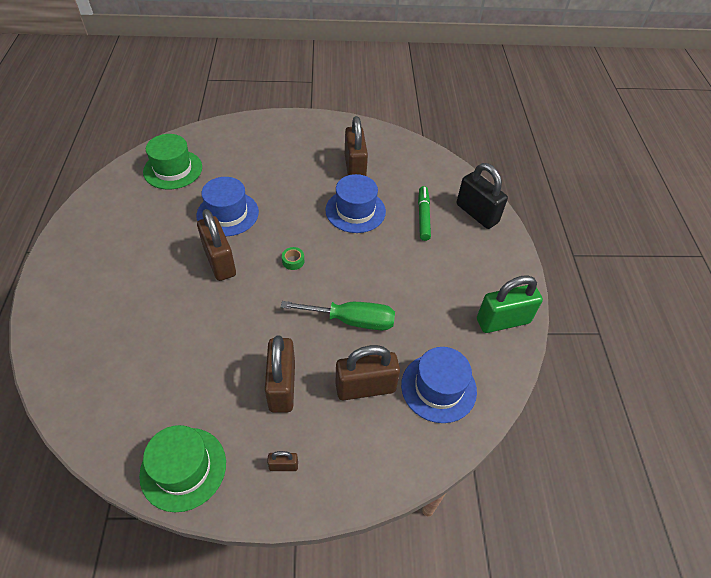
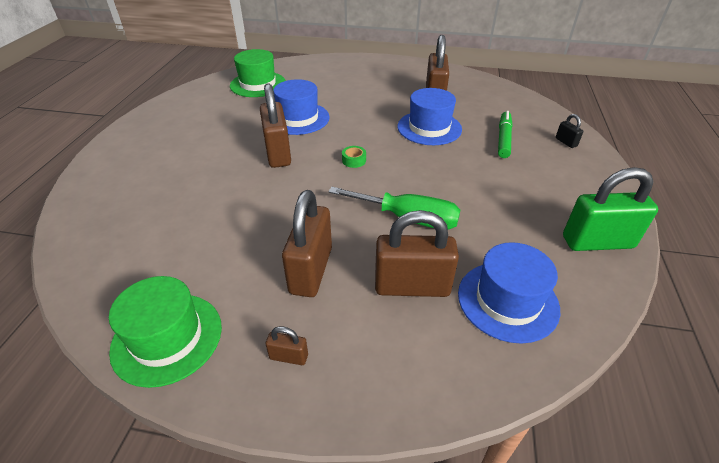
camera: 15 degrees right, 10 degrees down
(477, 213) = (566, 142): black padlock -> black padlock, size x0.44

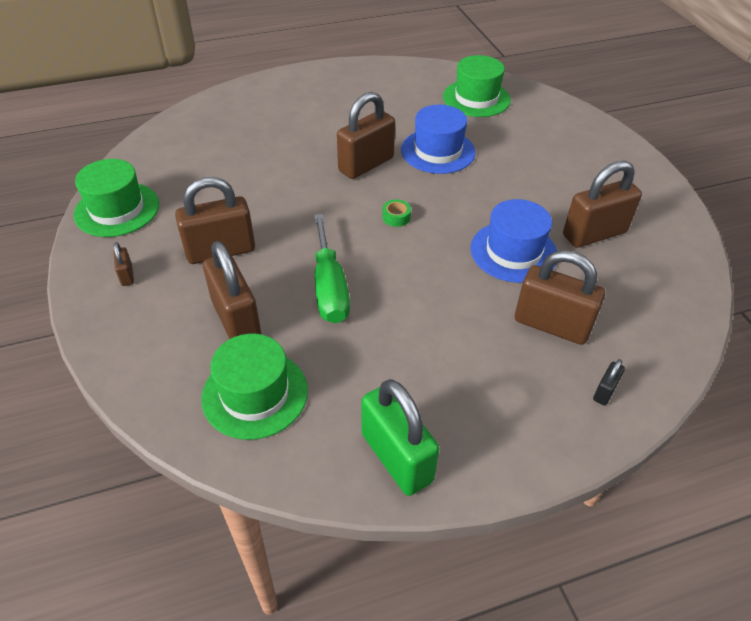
camera: 60 degrees right, 5 degrees up
(503, 139) = (551, 325): green marker -> brown padlock
(507, 301) = (255, 394): blue hat -> green hat

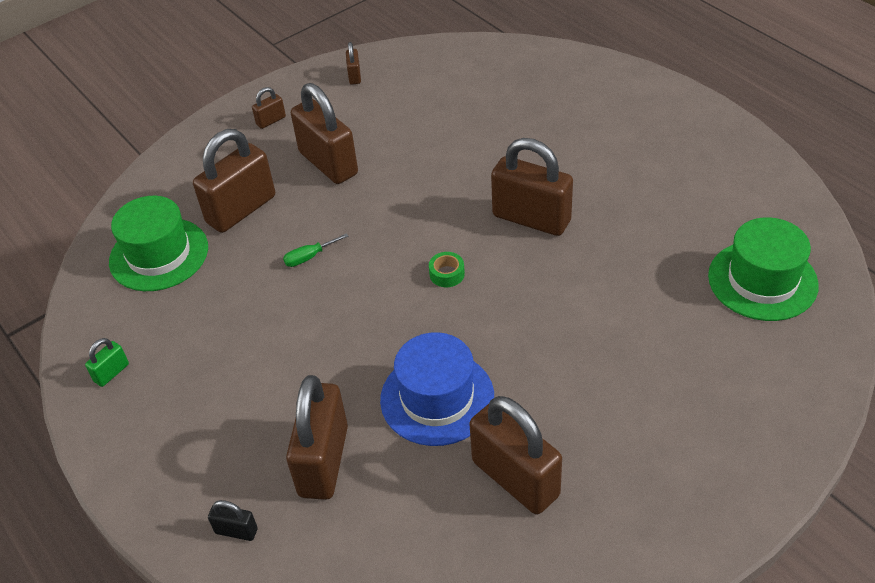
camera: 75 degrees right, 0 degrees up
(117, 209) = (354, 76): green hat -> brown padlock
(329, 287) = (309, 257): green screwdriver -> green screwdriver, size x0.43
(396, 457) = (111, 373): green padlock -> green padlock, size x0.44
(438, 151) = (602, 274): blue hat -> none

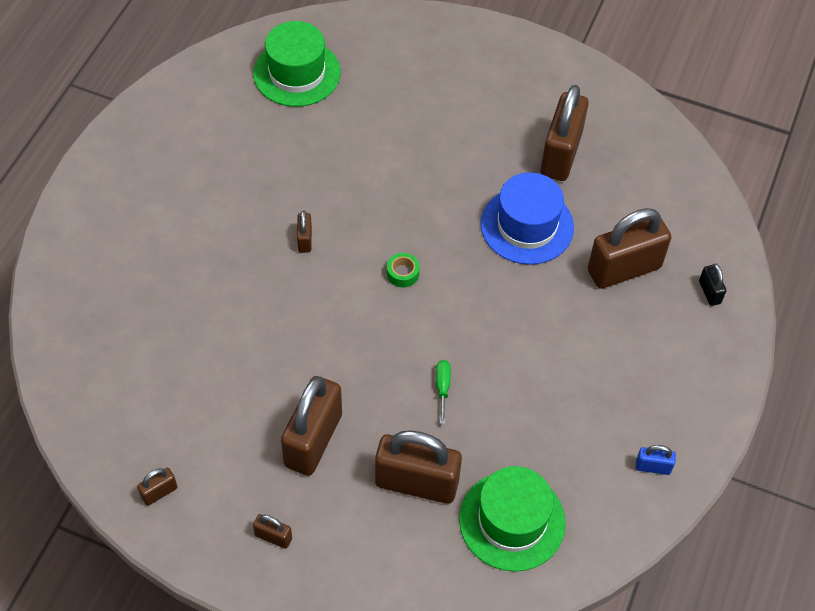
camera: 125 degrees left, 10 degrees up
(111, 373) = (653, 467): green padlock -> blue padlock
(309, 257) = (442, 388): green screwdriver -> green screwdriver turned 120 degrees counterclockwise
(531, 218) = (305, 240): brown padlock -> brown padlock, size x0.44

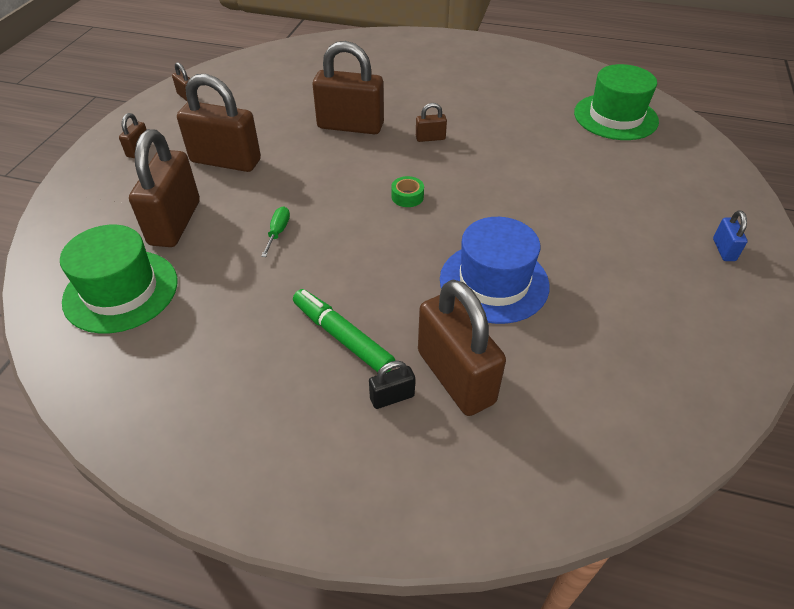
camera: 85 degrees right, 10 degrees down
(442, 388) = (278, 232): green screwdriver -> green screwdriver turned 75 degrees counterclockwise
(560, 154) = (611, 307): brown padlock -> brown padlock (350, 126)
(580, 341) = (342, 337): none -> green marker
(653, 467) = (166, 415): blue padlock -> blue padlock (724, 250)
(709, 292) = (440, 481): black padlock -> black padlock (392, 397)

